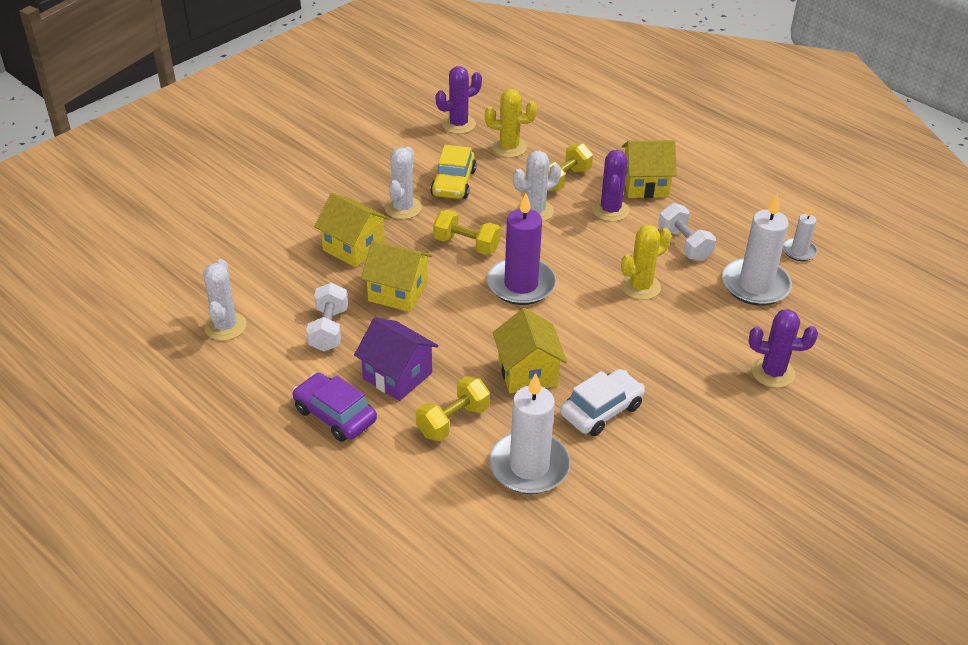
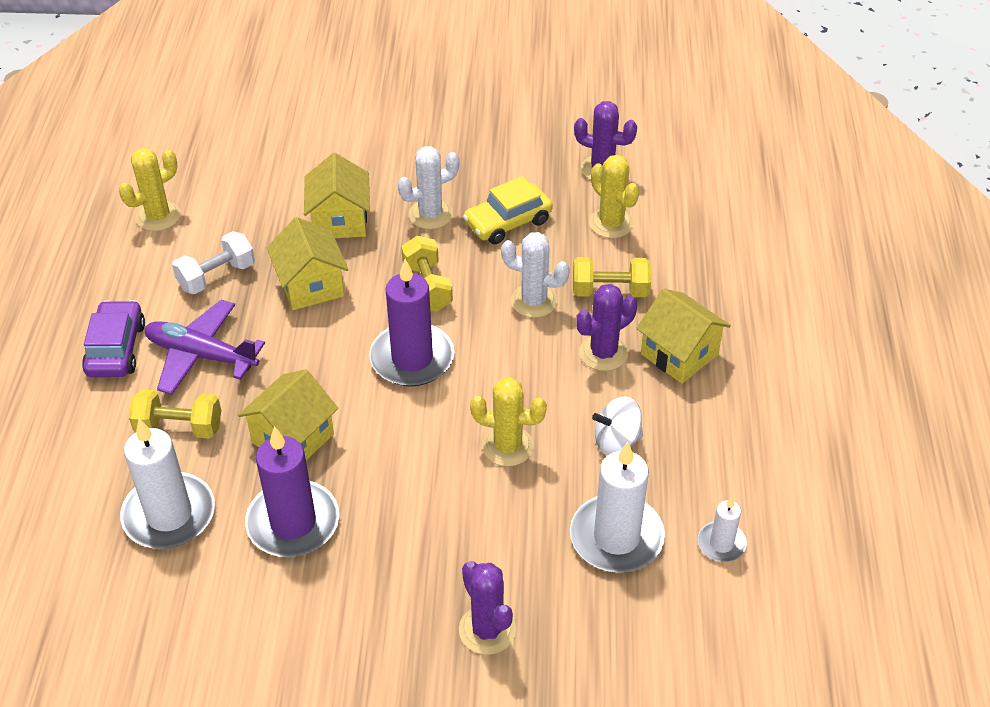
camera: 50 degrees right, 5 degrees up
(225, 326) = (158, 216): white cactus -> yellow cactus
(397, 375) = (201, 355): purple house -> purple plane
(601, 410) = (293, 522): white car -> purple candle
(684, 244) = (616, 441): white dumbbell -> white spinning top

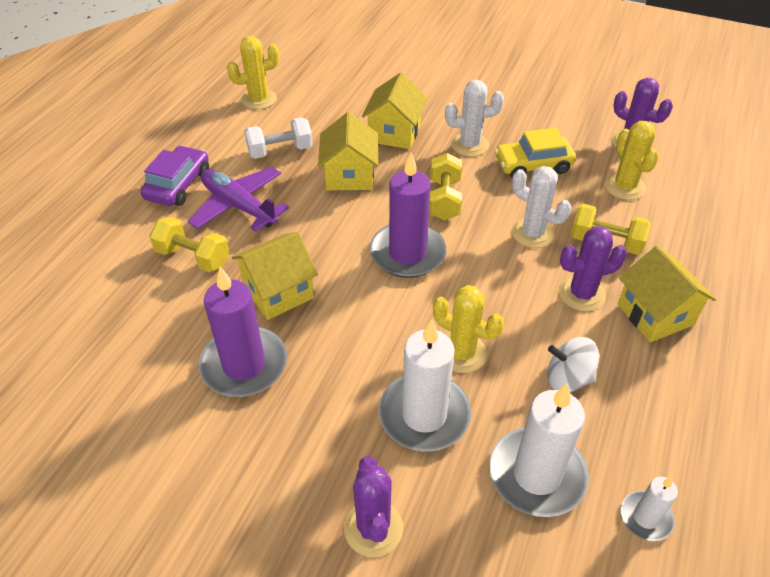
camera: 20 degrees right, 0 degrees up
(169, 515) = (148, 326): white candle -> white candle (424, 415)

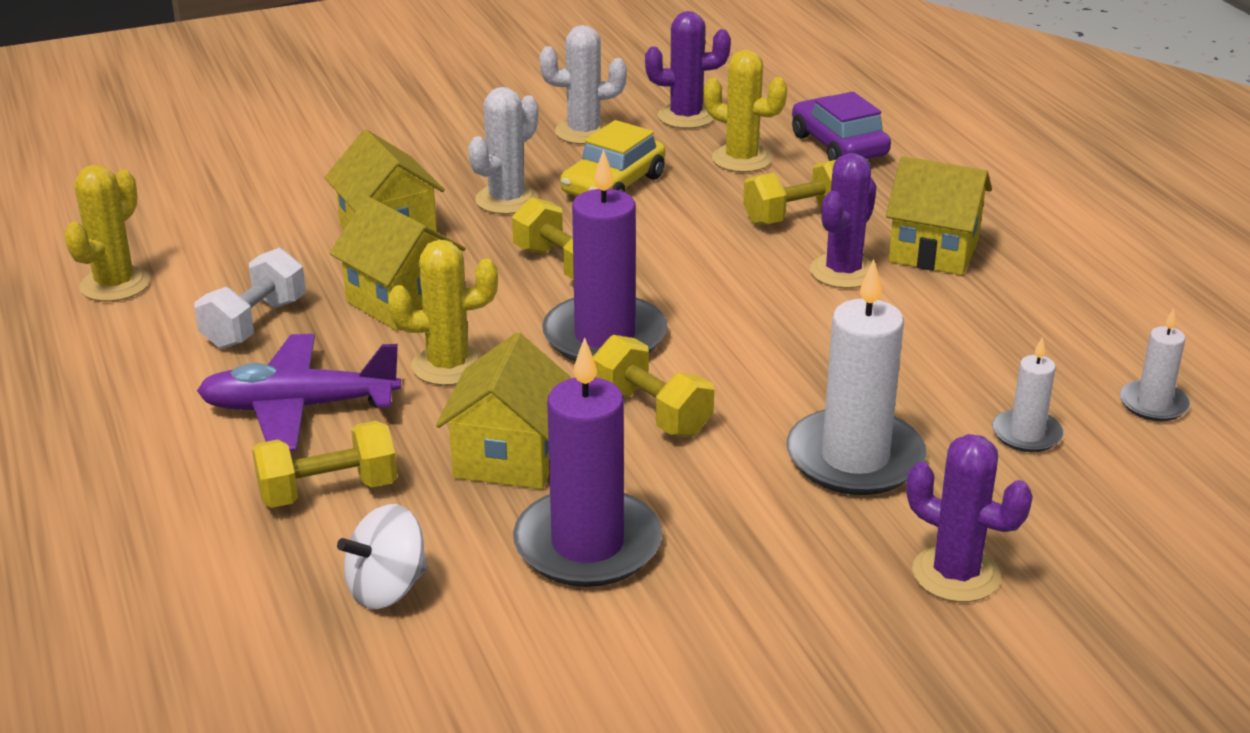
camera: 45 degrees left, 15 degrees down
(178, 185) = (158, 434): purple car -> purple car (838, 146)
(368, 312) = (651, 412): none -> yellow dumbbell
(462, 353) = (808, 387): yellow cactus -> yellow cactus (448, 366)
(532, 233) = (713, 246): white cactus -> white cactus (584, 132)
(537, 474) = (1026, 434): white candle -> white candle, size x0.52
(568, 378) = (937, 346): white spinning top -> white spinning top (387, 588)

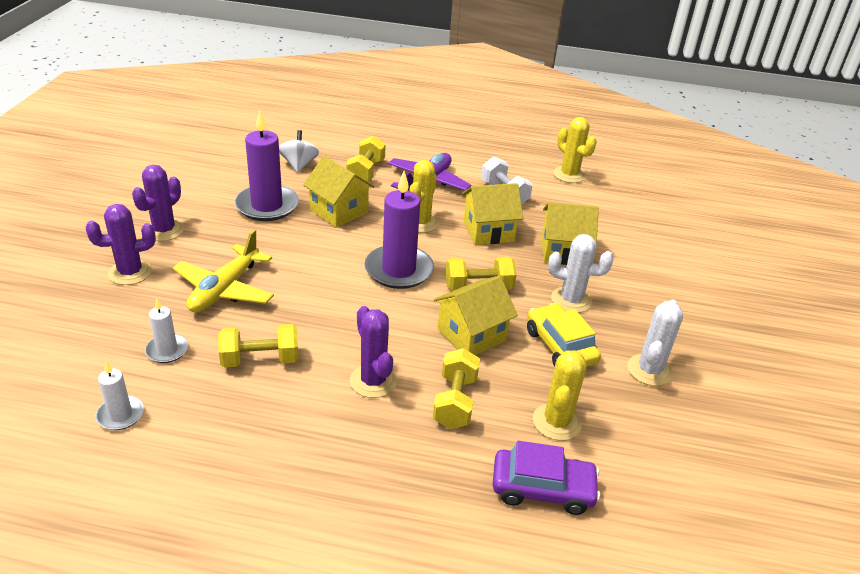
camera: 120 degrees right, 5 degrees up
(506, 200) = (571, 300): white cactus -> white cactus turned 60 degrees counterclockwise
(651, 412) = (325, 255): yellow dumbbell -> yellow dumbbell (260, 360)
(686, 117) = (647, 432): purple cactus -> purple cactus (164, 230)
(741, 159) = (556, 422): yellow cactus -> yellow cactus turned 45 degrees counterclockwise
(855, 458) = (225, 289): white candle -> yellow plane
(933, 251) = (355, 437): yellow house -> yellow house (471, 335)

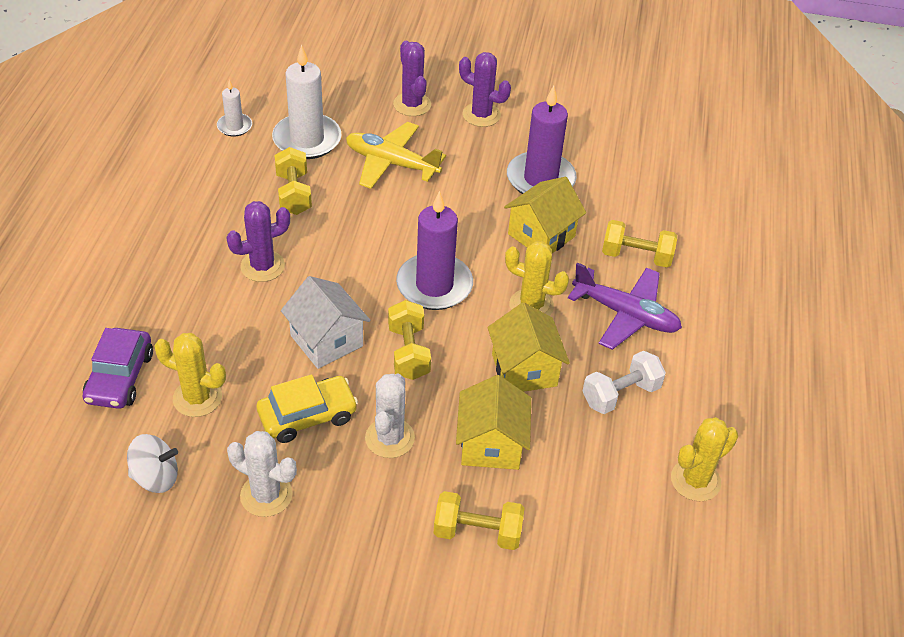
camera: 90 degrees right, 10 degrees up
(167, 350) = (307, 139): white candle -> white candle, size x1.94
(299, 165) = (636, 198): white spinning top -> white spinning top (156, 477)
(455, 402) = (231, 323): yellow dumbbell -> yellow dumbbell (477, 532)
(471, 335) = (326, 341): yellow house -> white house

